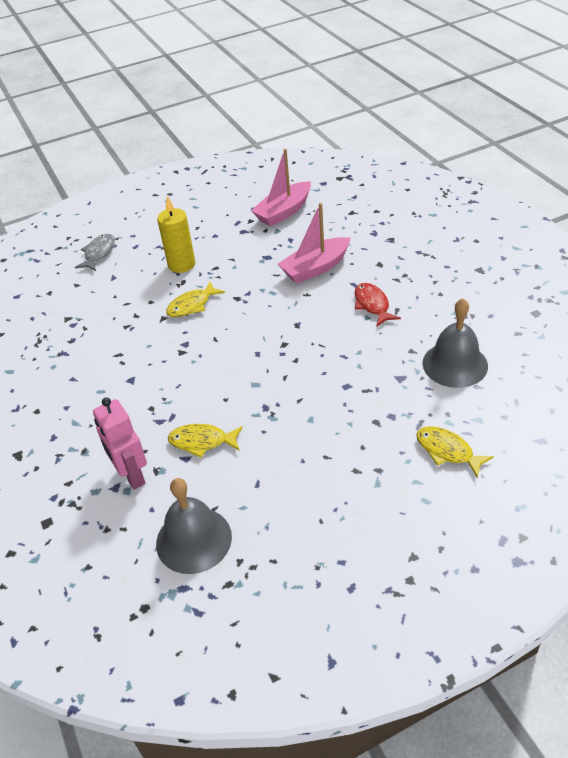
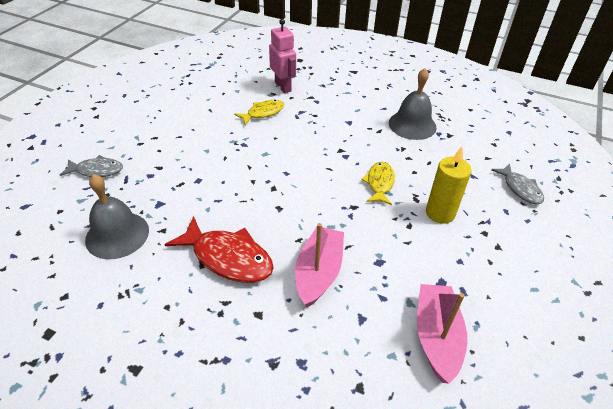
camera: 135 degrees right, 0 degrees up
(131, 475) = (283, 87): pink robot -> pink robot turned 45 degrees clockwise
(193, 540) = (220, 80): grey bell -> grey bell (412, 125)
(372, 305) = (228, 258): red fish -> red fish, size x1.62
(447, 451) = (97, 170): yellow fish -> grey fish

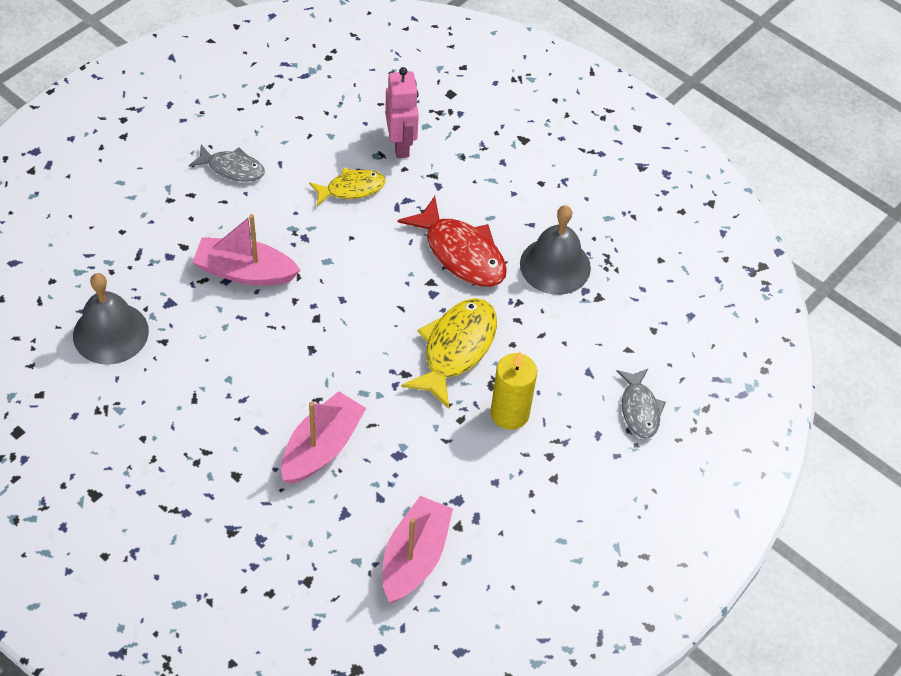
camera: 15 degrees right, 10 degrees up
(97, 170) = (106, 231): grey fish -> grey fish (232, 168)
(209, 172) = (245, 272): none -> pink boat
(228, 258) = (226, 399): red fish -> red fish (461, 253)
(379, 183) = (456, 349): yellow fish -> yellow fish, size x1.62

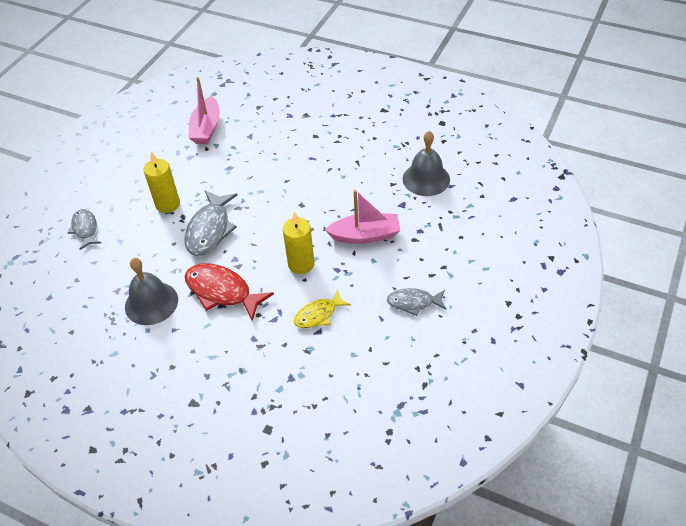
camera: 170 degrees right, 5 degrees down
(322, 447) = (274, 159): pink boat -> none
(347, 258) = (301, 264): none -> yellow candle
(401, 145) = (294, 364): pink robot -> none
(456, 349) = (210, 230): yellow fish -> grey fish

